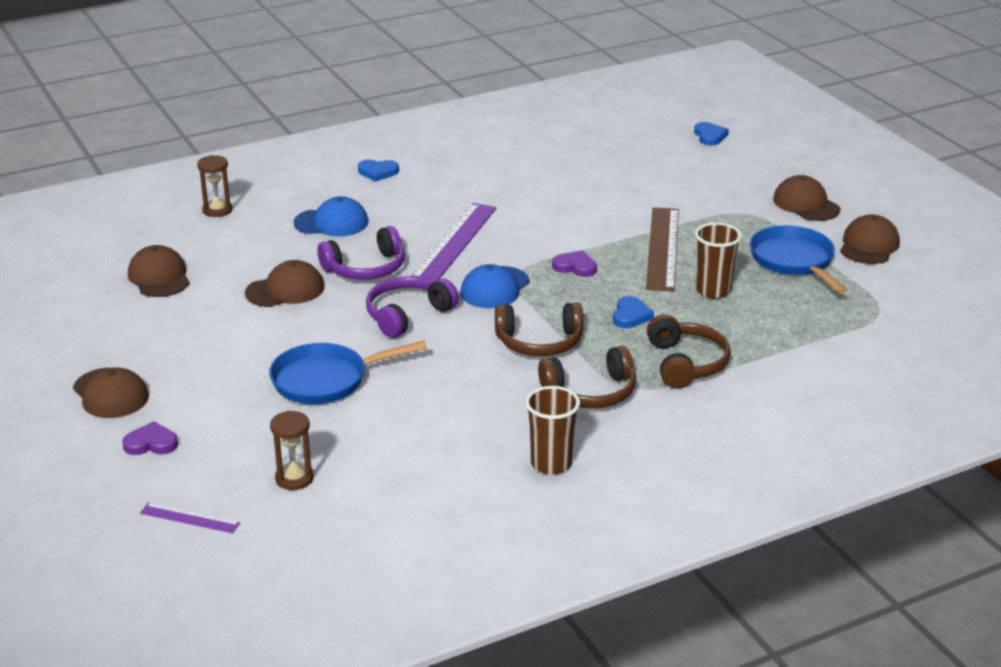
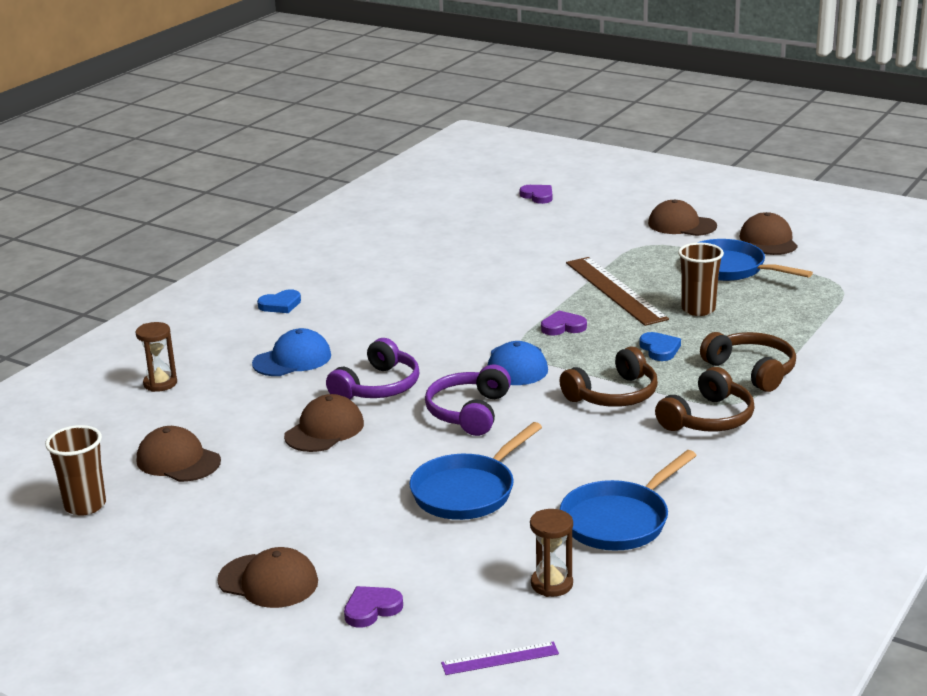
camera: 30 degrees left, 5 degrees down
(407, 449) = (619, 520): none -> blue pan
(454, 242) = (431, 340): purple ruler -> none
(551, 464) = (753, 485): brown cup -> brown cup (85, 505)
(710, 136) = (538, 196): blue heart -> purple heart

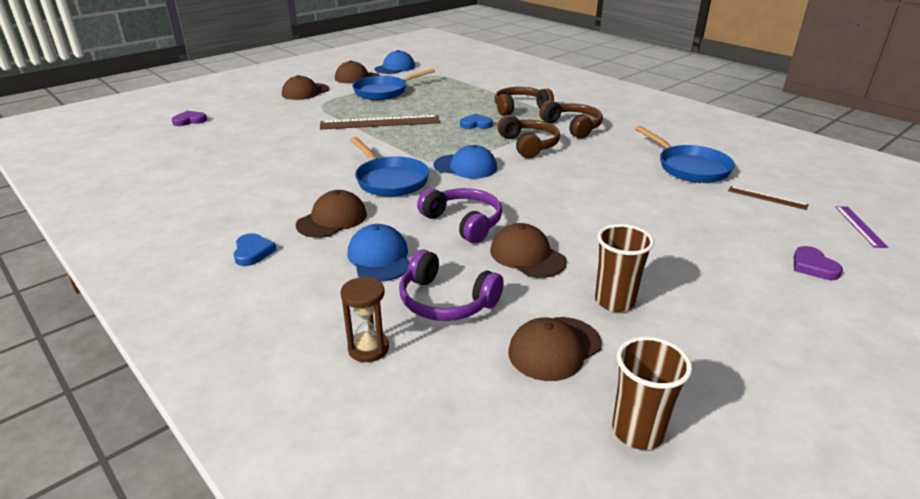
camera: 75 degrees left, 5 degrees up
(268, 581) = (782, 311): brown cap -> brown cap (332, 219)
(467, 491) = (646, 208): blue pan -> blue pan (389, 180)
(468, 412) = (528, 192): purple headphones -> purple headphones (445, 301)
(551, 584) = (767, 198): brown hourglass -> brown ruler
(563, 327) = (419, 144): purple heart -> none
(698, 309) = (431, 107): brown cup -> brown cup (614, 301)
(842, 253) = (395, 68): none -> blue cap

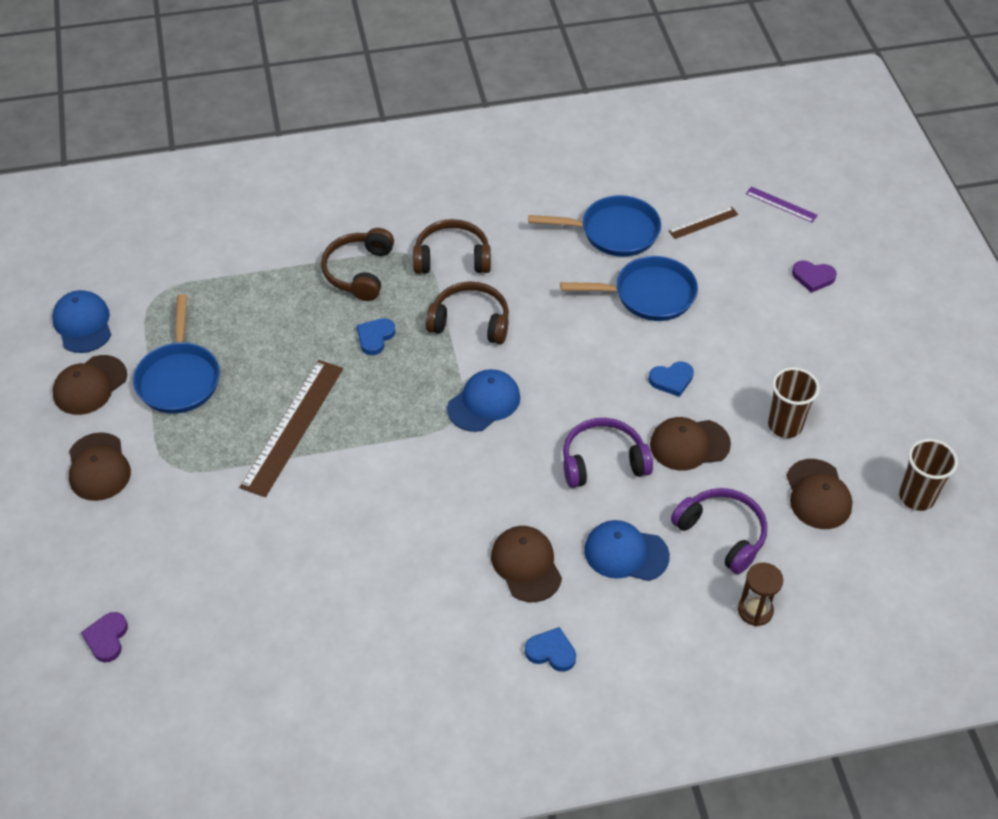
camera: 60 degrees left, 20 degrees up
(389, 180) = (469, 482): blue pan -> blue pan (648, 295)
(445, 301) = (722, 534): purple headphones -> purple headphones turned 105 degrees counterclockwise
(584, 229) = (671, 380): none -> blue heart

